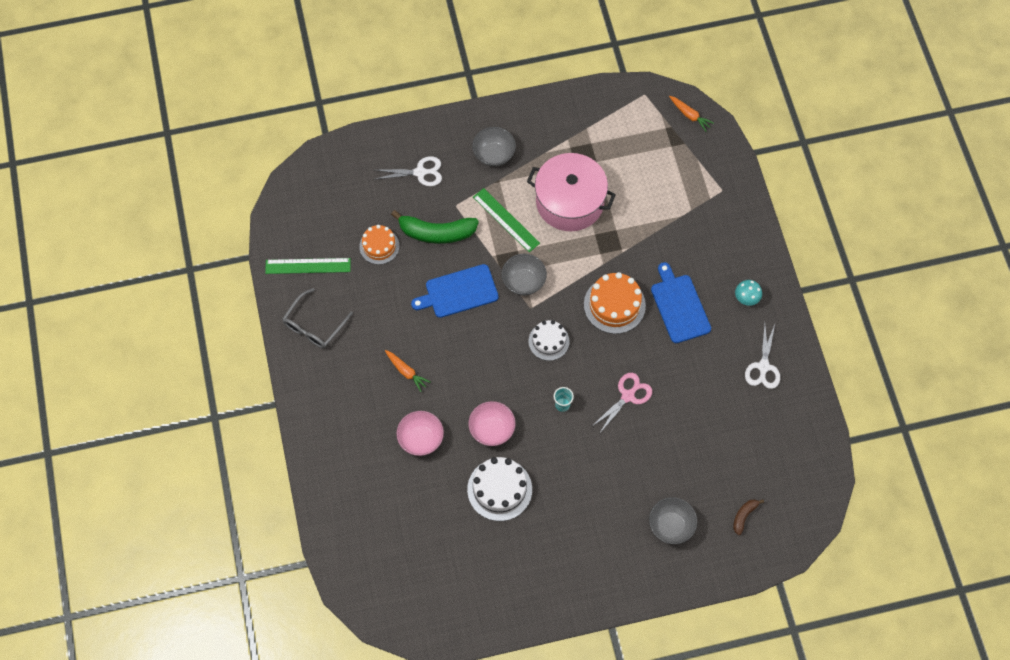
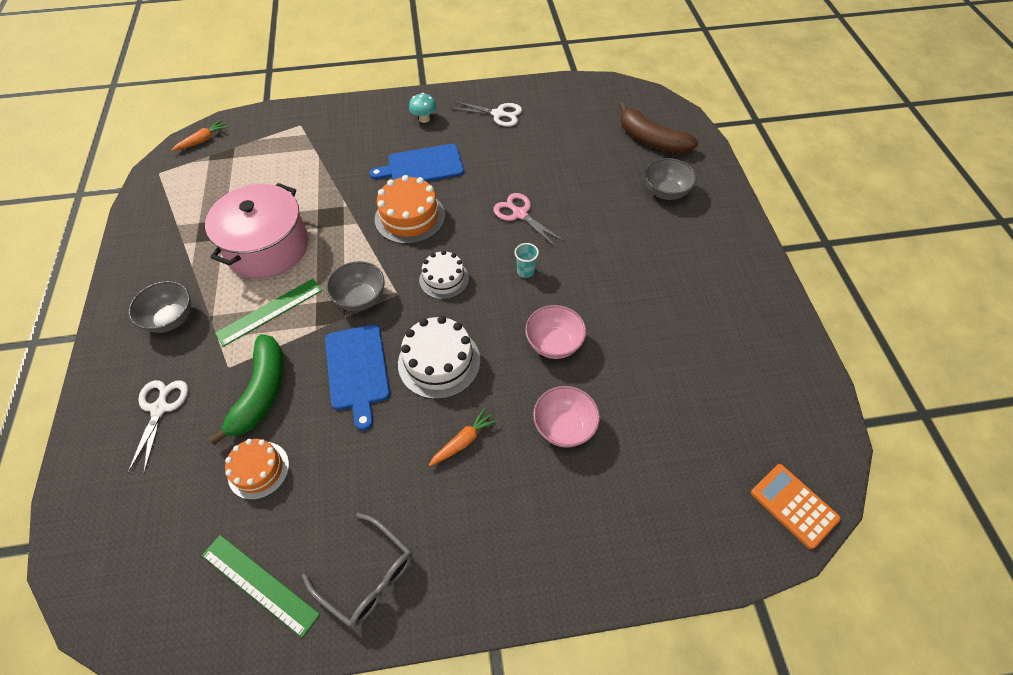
camera: 85 degrees left, 10 degrees down
(308, 266) = (259, 584): green ruler -> green ruler turned 60 degrees counterclockwise
(369, 595) = (793, 505): none -> orange calculator
(499, 489) = (632, 340): white cake -> white cake (439, 362)
(744, 516) = (651, 140): brown banana -> brown banana, size x2.09

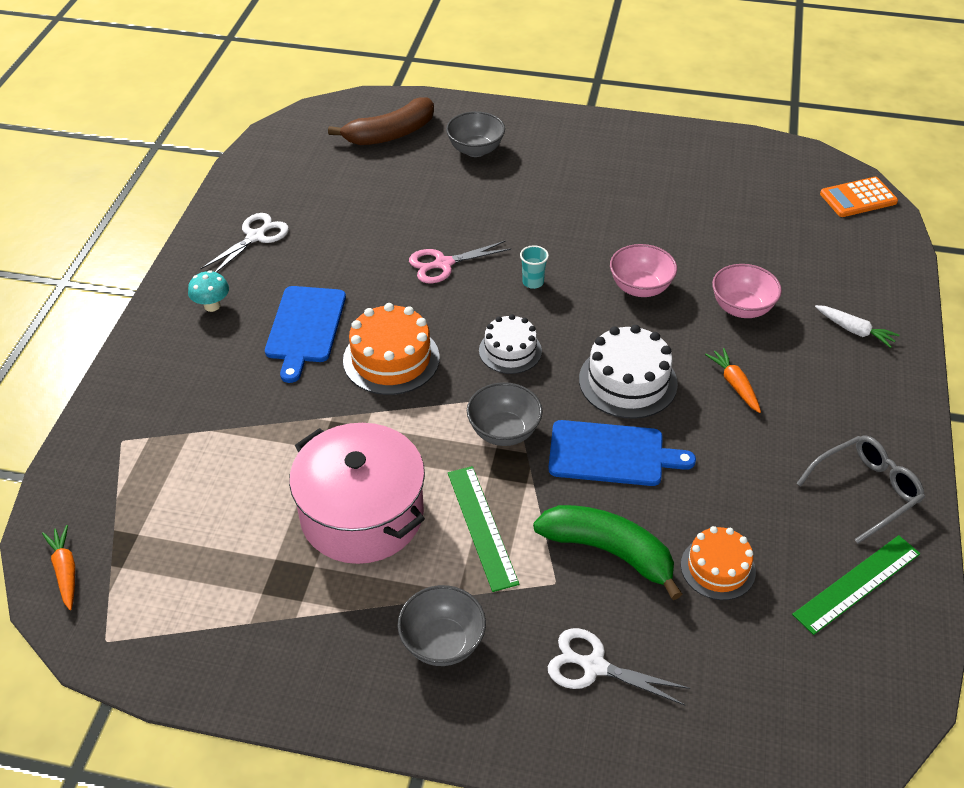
camera: 70 degrees left, 10 degrees down
(578, 534) = (854, 330): none -> white carrot

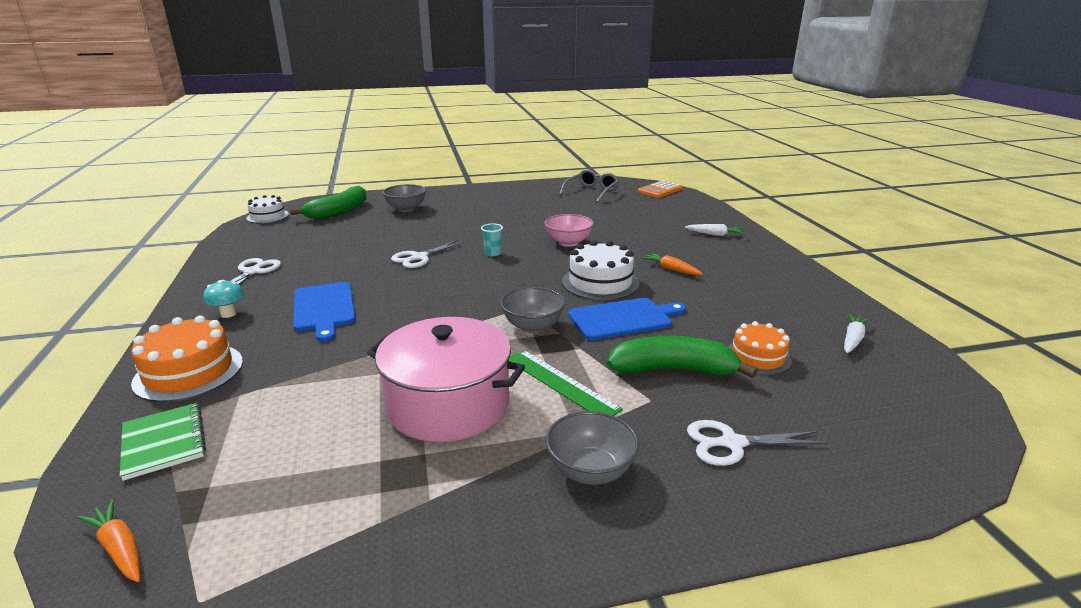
camera: 25 degrees left, 20 degrees down
(116, 470) = (163, 442): none -> green notebook
(390, 134) = (338, 212): brown banana -> green banana
(391, 359) = (411, 309): orange cake -> orange cake (189, 372)
(443, 264) = (419, 257): pink scissors -> white scissors
(510, 350) = (503, 286): white cake -> white cake (267, 216)
(741, 308) = (640, 239): pink bowl -> none
(857, 583) = (852, 339): green ruler -> white carrot
(865, 491) = (802, 296): grey glasses -> grey glasses (591, 192)

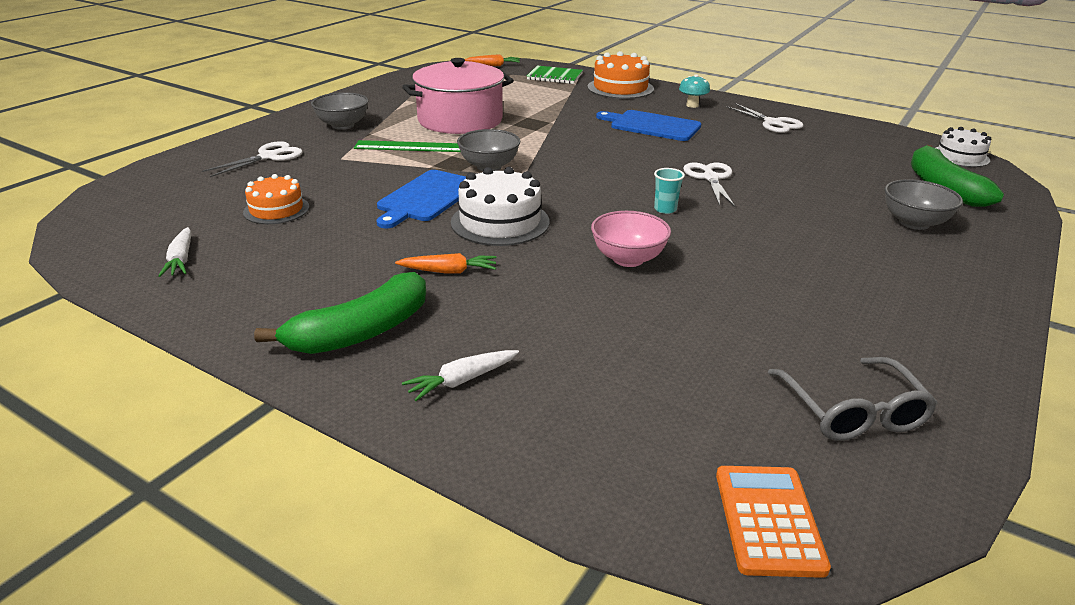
camera: 135 degrees right, 5 degrees up
(673, 370) = (341, 178): green banana -> green banana (361, 332)

